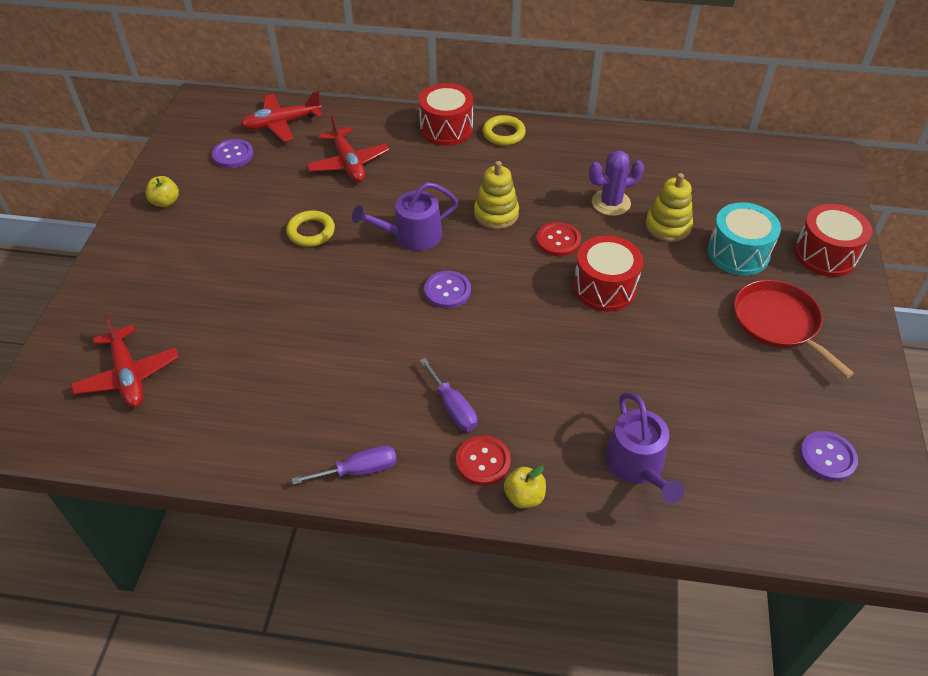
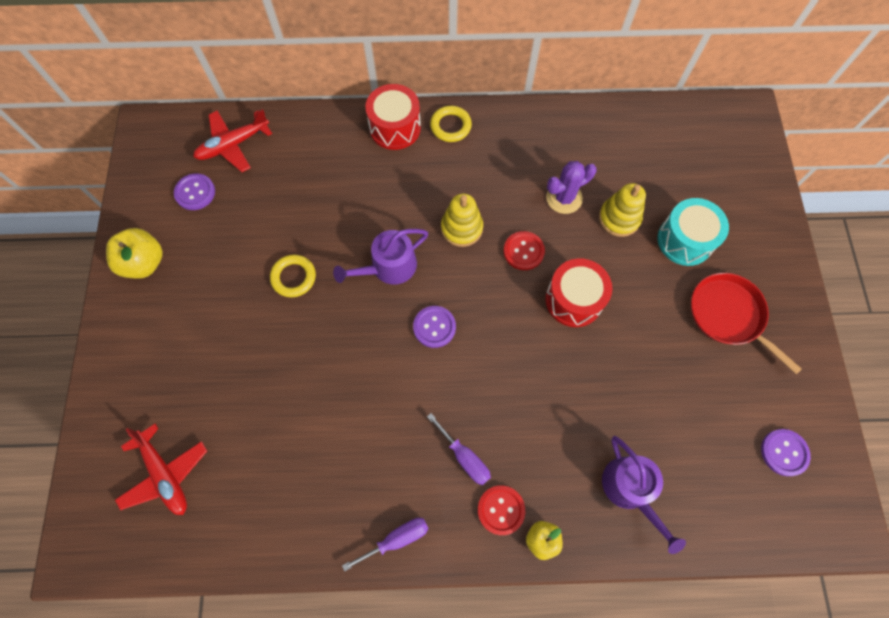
camera: 10 degrees left, 20 degrees up
(165, 202) = (144, 263): yellow apple -> yellow apple, size x1.64
(348, 163) = (310, 186): red plane -> none
(825, 254) = (760, 230): red drum -> none

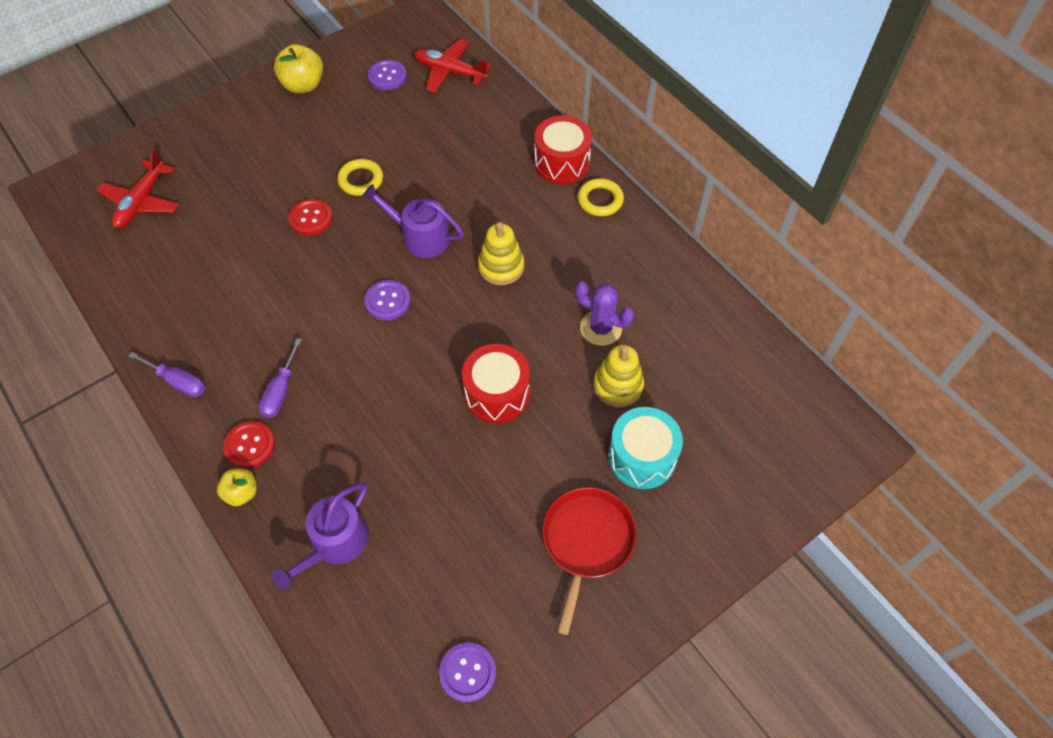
camera: 55 degrees right, 10 degrees down
(523, 251) = (516, 326): red button -> red button (311, 218)

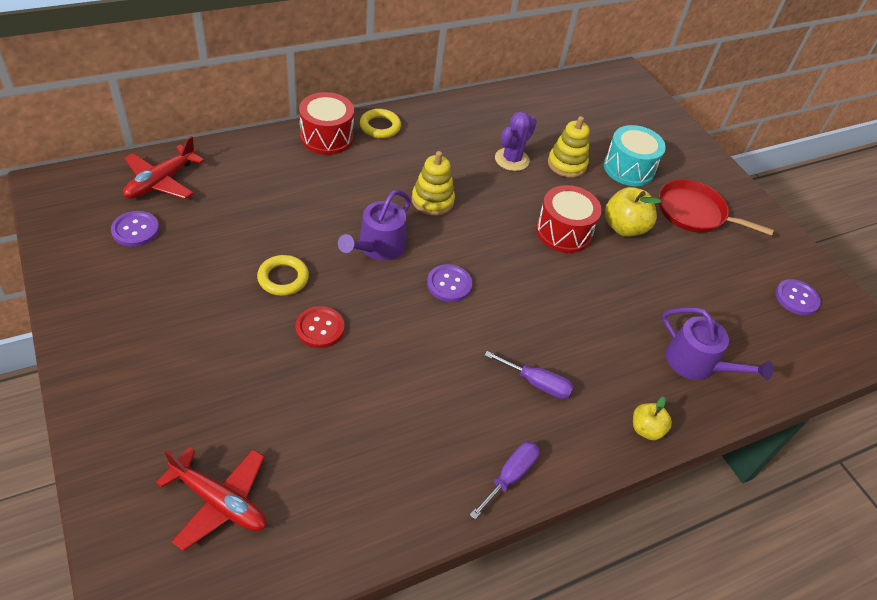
camera: 85 degrees left, 10 degrees down
(250, 445) = (595, 417): red button -> none
(303, 85) = (101, 305): yellow apple -> yellow apple (624, 227)

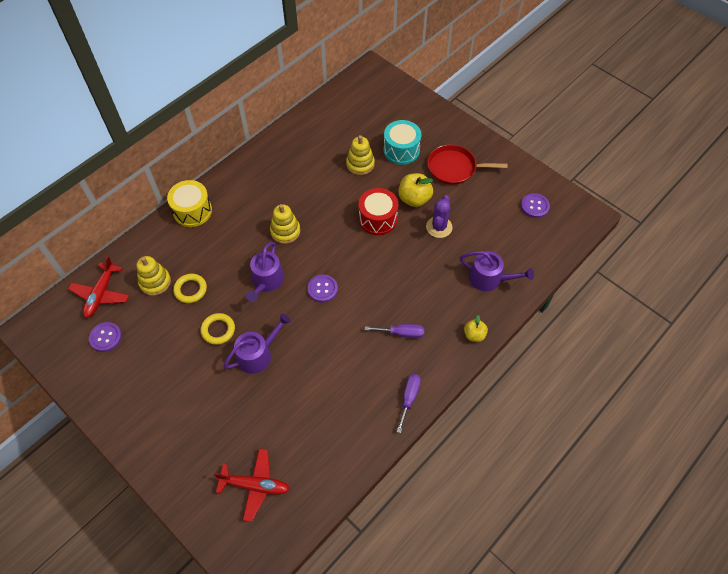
camera: 15 degrees left, 10 degrees up
(235, 194) = (155, 282): none -> yellow stacking toy
(320, 328) = (258, 354): red button -> purple watering can
(327, 137) = (192, 211): red drum -> yellow drum
(380, 126) = (224, 186): yellow ring -> yellow ring (190, 290)
(512, 159) = (323, 176): purple cactus -> purple cactus (439, 227)

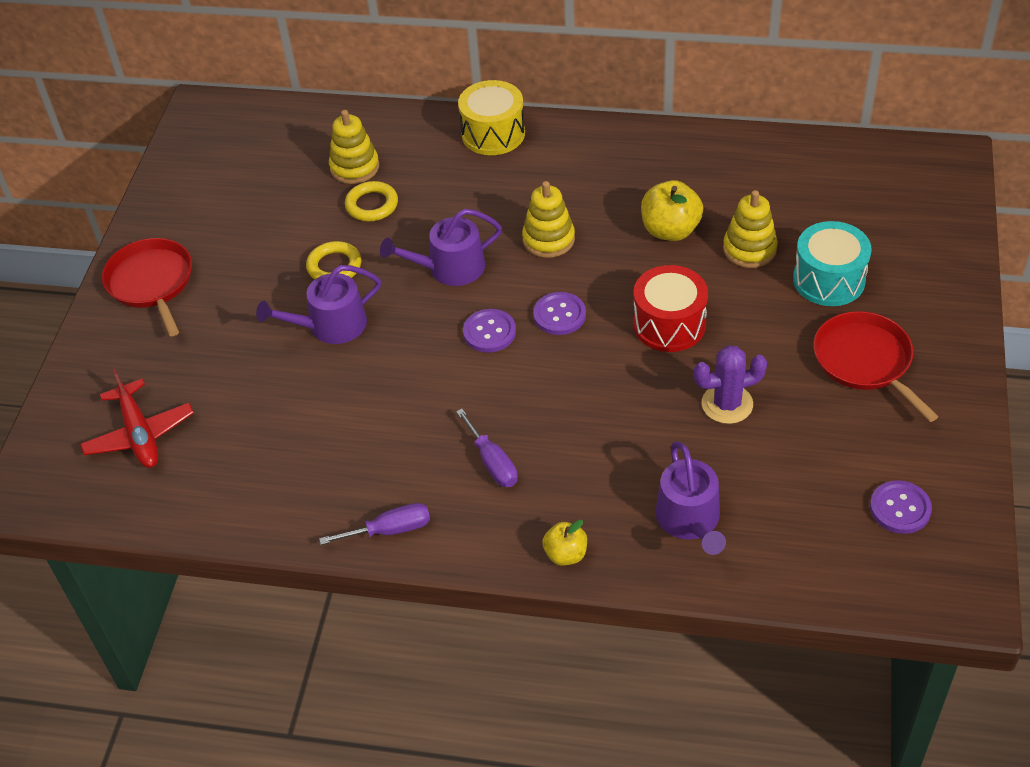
camera: 60 degrees right, 10 degrees down
(101, 294) = (297, 133): red plane -> none
(105, 337) = (241, 174): purple button -> purple button (559, 315)
(147, 425) = (151, 283): none -> red pan
(258, 354) = (330, 326): purple watering can -> purple watering can turned 135 degrees clockwise
(414, 199) = (750, 346): yellow apple -> yellow apple (670, 230)

